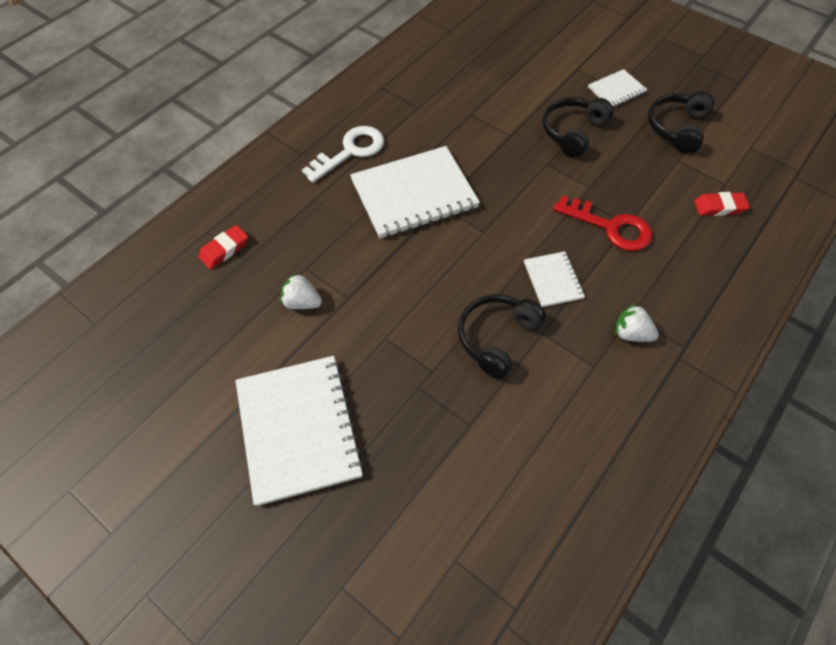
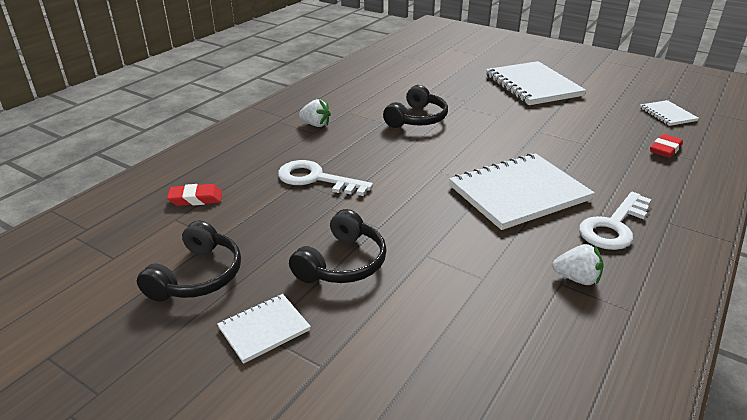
camera: 175 degrees right, 25 degrees down
(302, 302) = (572, 127): white strawberry -> white strawberry (576, 278)
(553, 280) = (374, 146): white notebook -> white notebook (667, 114)
(610, 227) = (316, 179): red key -> white key

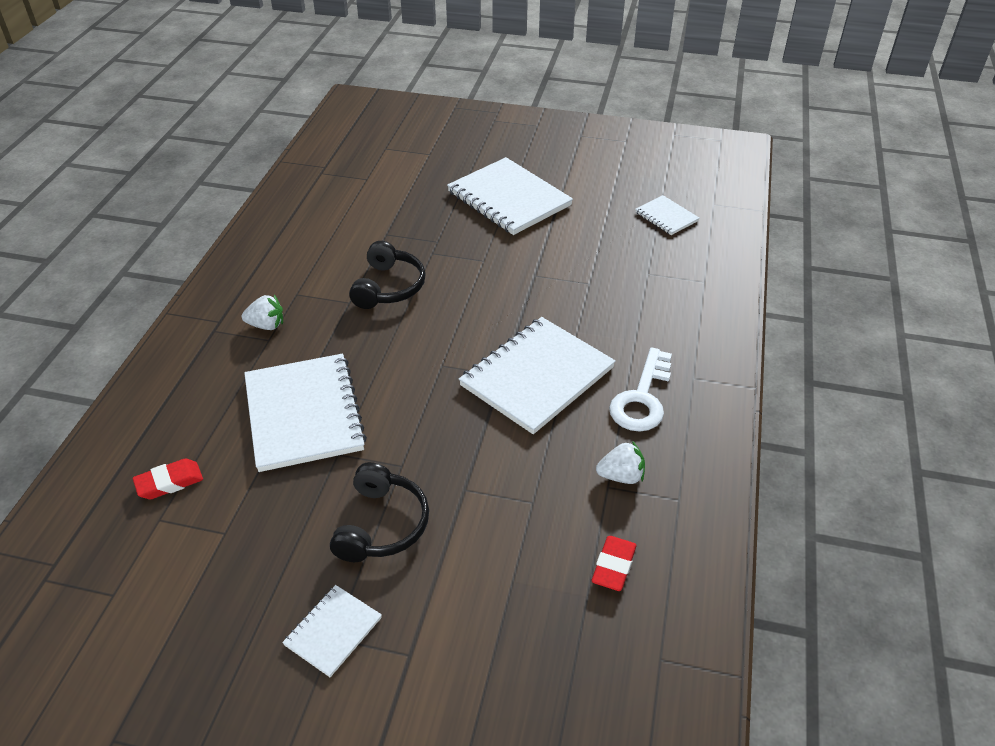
camera: 20 degrees left, 10 degrees up
(197, 276) = (228, 589): black headphones -> none
(316, 179) = (304, 414): white key -> white notebook
(665, 149) = (672, 273): red eraser -> red eraser (613, 566)

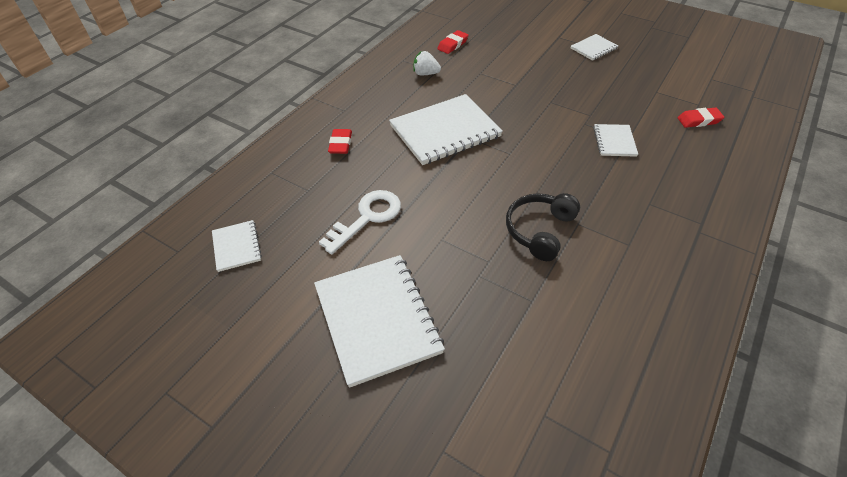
camera: 160 degrees left, 5 degrees up
(266, 325) = (653, 217): white strawberry -> none
(304, 414) = (614, 141): white notebook -> white notebook, size x0.49
(381, 525) = (566, 79): black headphones -> none
(642, 398) = (385, 105): white key -> white key (367, 218)
(656, 329) = (340, 144): none -> red eraser

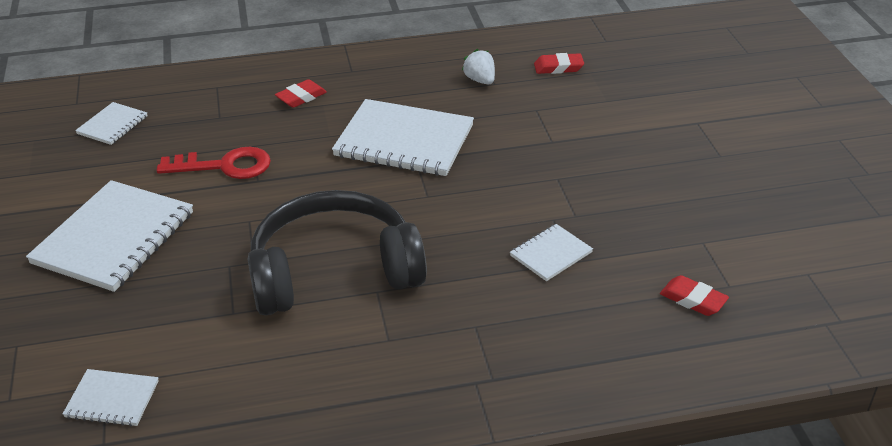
camera: 45 degrees right, 10 degrees down
(367, 218) = (224, 166): white key -> red key
(540, 231) = (334, 272): black headphones -> black headphones, size x1.77
(593, 48) = (716, 157): white notebook -> white notebook (112, 399)

